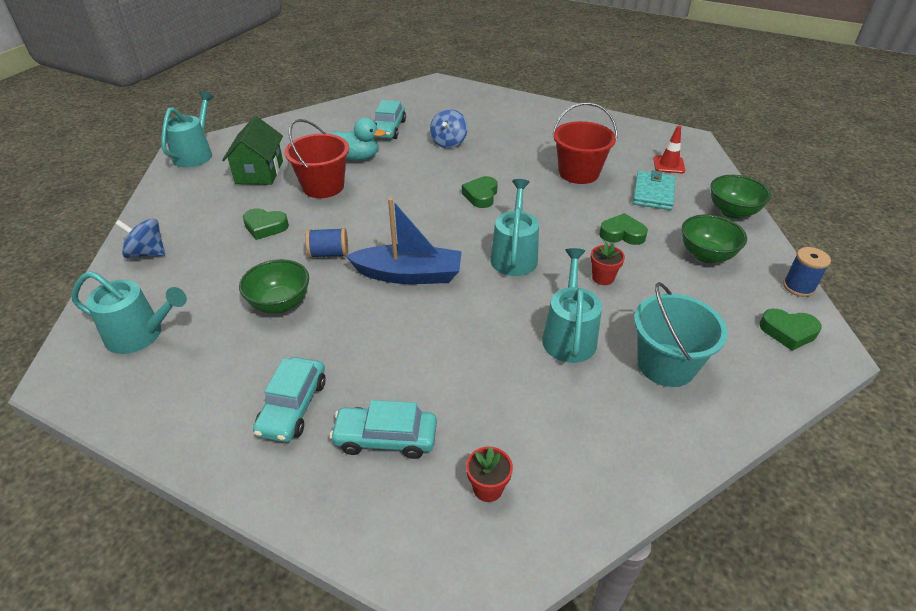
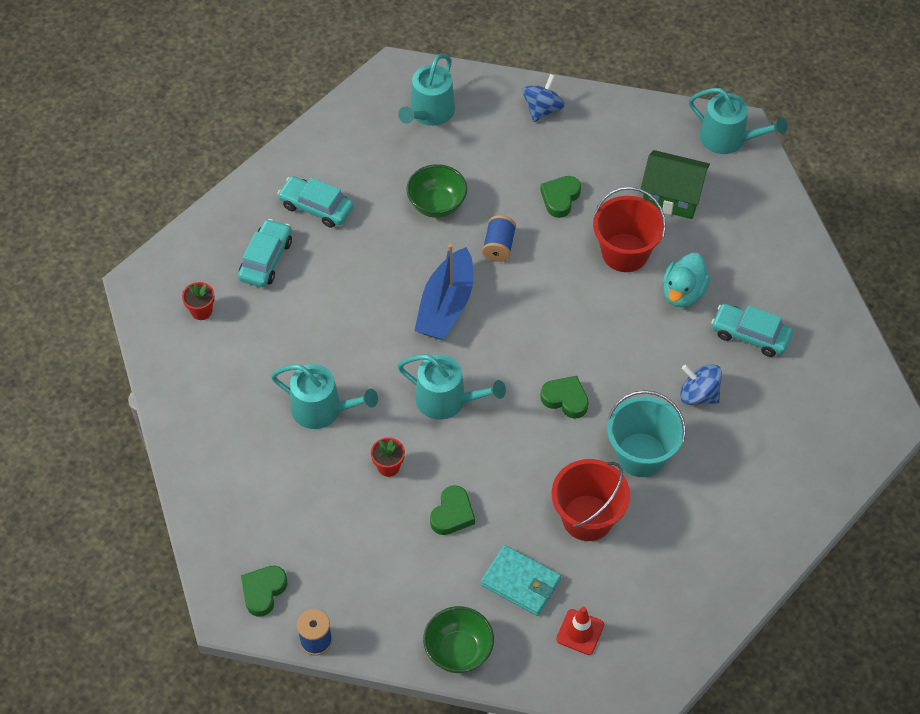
camera: 105 degrees right, 15 degrees up
(666, 365) = (263, 470): turquoise bucket -> turquoise bucket (641, 455)
(706, 255) = (392, 579): green bowl -> none

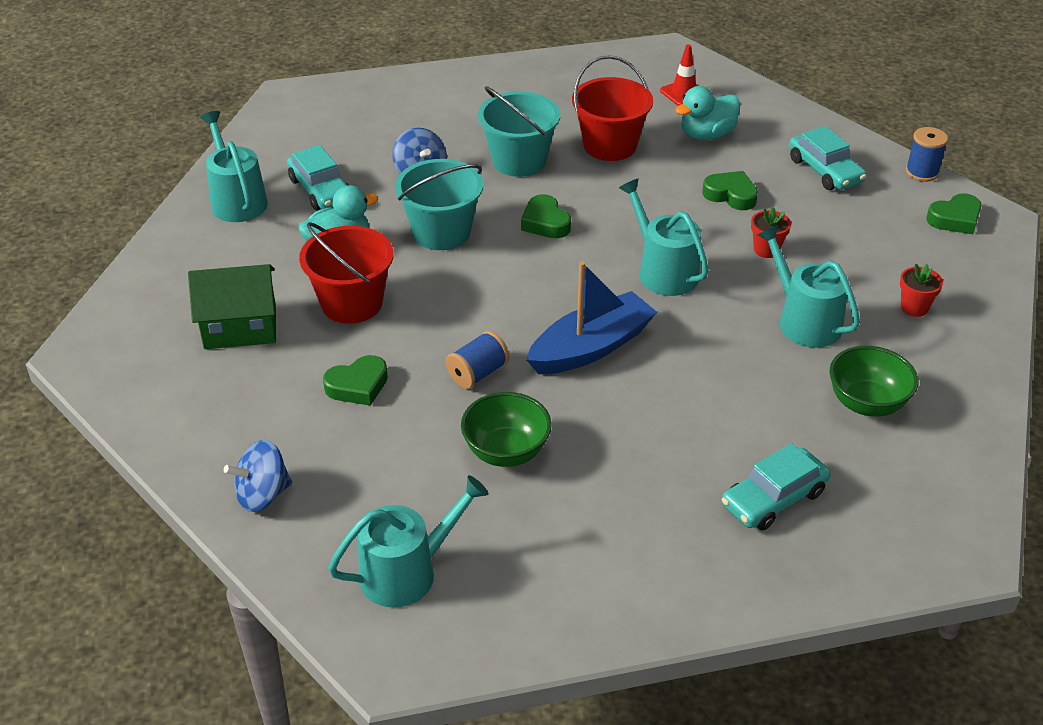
camera: 145 degrees left, 15 degrees down
(201, 311) = (895, 480): red flower pot -> red flower pot (914, 308)
(316, 207) = (662, 529): turquoise car -> turquoise car (824, 171)
(452, 514) = (730, 195): green heart -> green heart turned 60 degrees clockwise
(458, 651) = (796, 121): green bowl -> green bowl (866, 403)
(521, 582) = (706, 134): turquoise wallet -> turquoise duck
(628, 346) = (441, 232): none -> turquoise bucket
(672, 196) = (240, 327): green house -> green house turned 60 degrees counterclockwise
(728, 139) = (107, 349): turquoise watering can -> turquoise watering can (237, 200)

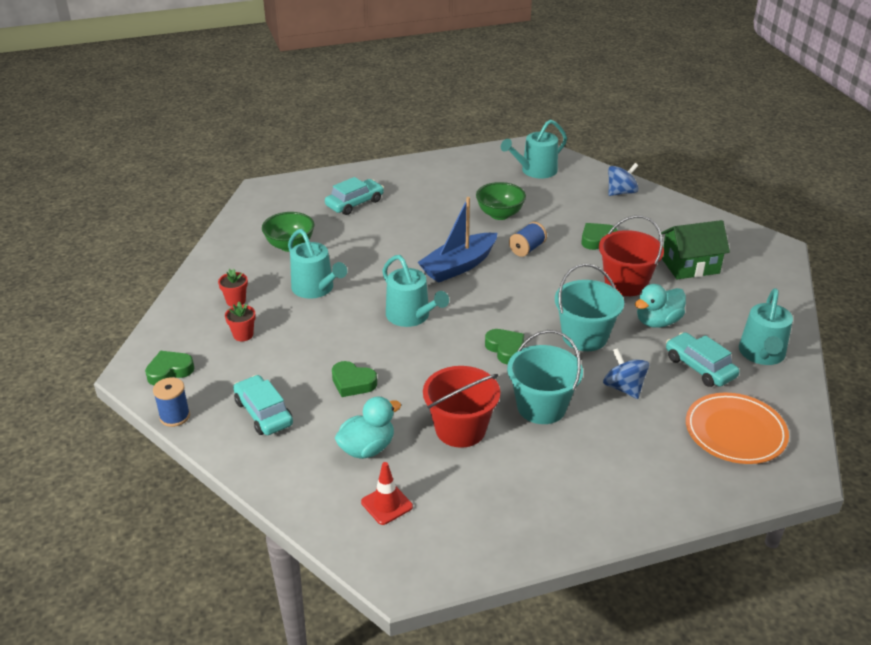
camera: 175 degrees right, 5 degrees down
(237, 200) = (762, 354): turquoise watering can -> turquoise watering can turned 45 degrees clockwise
(326, 129) = (735, 432): none -> orange plate
(766, 250) = (331, 337): red flower pot -> red flower pot (243, 335)

